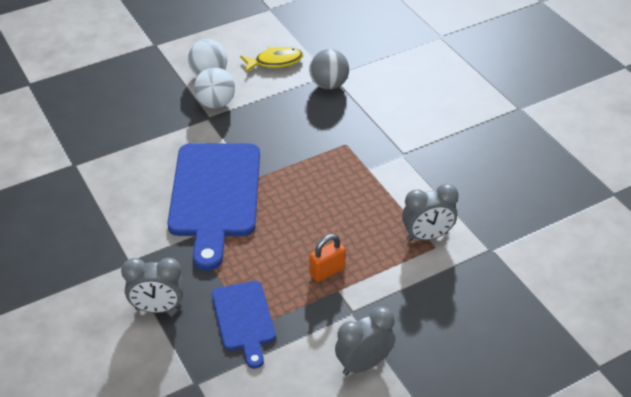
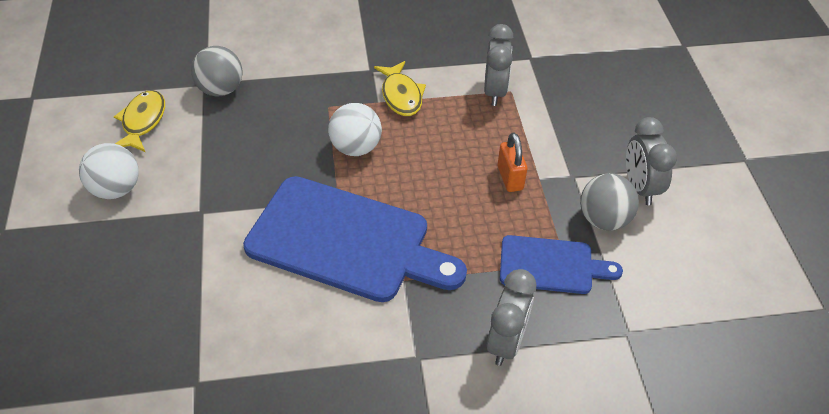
camera: 70 degrees left, 5 degrees up
(216, 103) = (179, 197): white ball -> white ball (355, 148)
(311, 344) = (603, 219): none -> grey ball
(384, 180) = (401, 95): none -> yellow fish

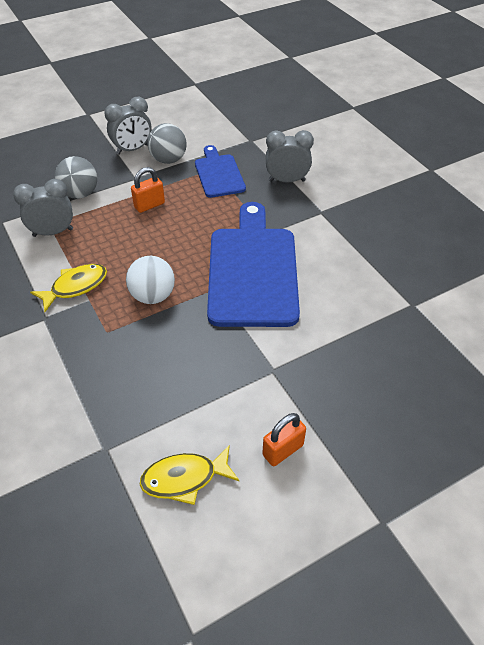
camera: 110 degrees left, 0 degrees up
(116, 189) = (283, 450): white ball -> orange padlock
(221, 89) = (110, 429): grey ball -> grey ball (80, 194)

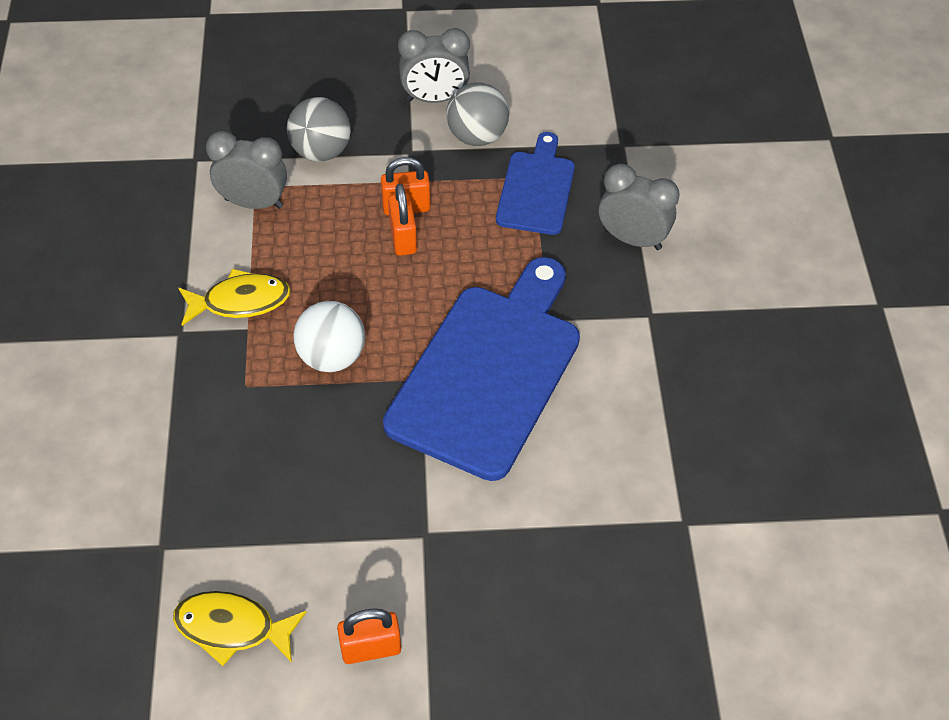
camera: 25 degrees right, 5 degrees up
(157, 221) = (403, 238): none -> orange padlock

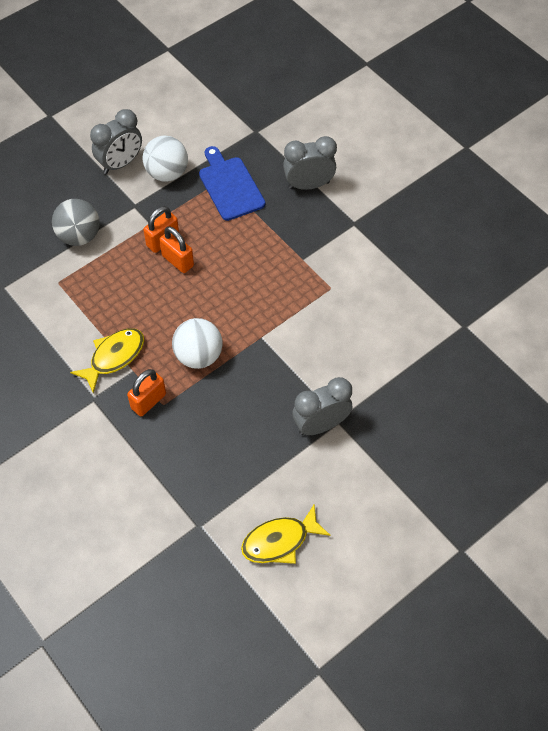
camera: 35 degrees left, 5 degrees up
(254, 203) = (66, 292): grey clock -> grey clock (320, 425)
(371, 648) = (363, 500): orange padlock -> orange padlock (148, 401)
(477, 136) = (167, 173): grey ball -> white ball
(489, 372) = (295, 309): blue cutting board -> none

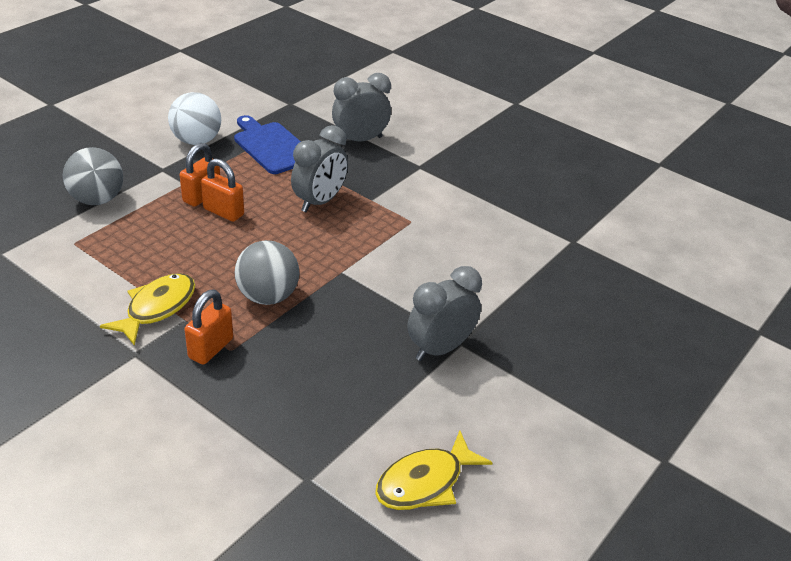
camera: 15 degrees left, 20 degrees down
(120, 164) = (140, 136): grey clock -> grey clock (319, 202)
(198, 356) = (268, 296): white ball -> grey ball

